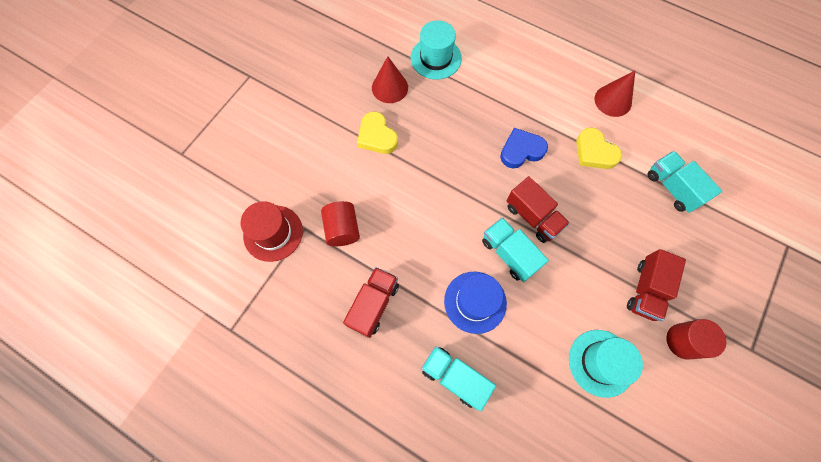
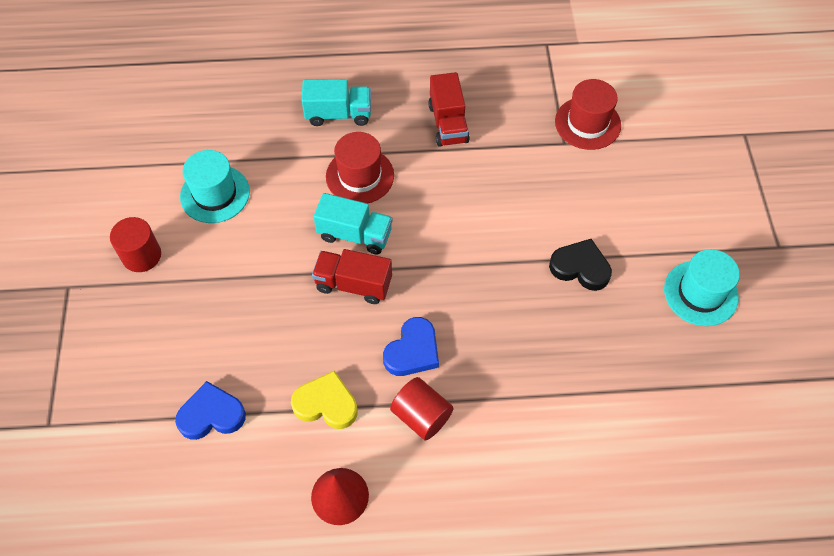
camera: 145 degrees right, 10 degrees down
(342, 229) = (530, 162): red cylinder -> red cylinder (421, 416)
(377, 136) = (580, 267): yellow heart -> black heart
(390, 87) = (619, 333): red cone -> none
(436, 58) = (602, 409): turquoise hat -> turquoise hat (700, 293)
(475, 302) = (360, 176): blue hat -> red hat
(646, 290) = (197, 281): red truck -> none
(672, 188) = (211, 415): turquoise truck -> blue heart

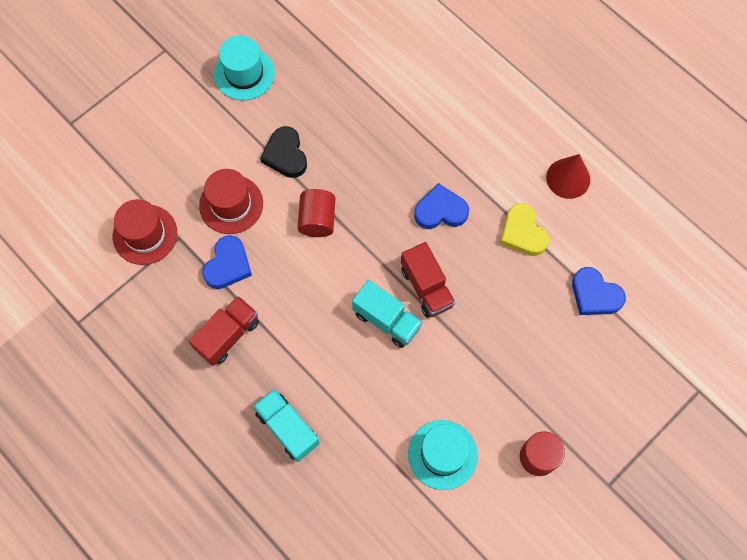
camera: 130 degrees left, 10 degrees up
(355, 234) = (387, 320): turquoise truck -> turquoise truck turned 150 degrees clockwise
(360, 176) = (333, 360): red hat -> red hat (231, 204)
(421, 416) = (478, 172): red cylinder -> red cylinder (317, 220)
(509, 160) = (228, 265): none -> blue heart

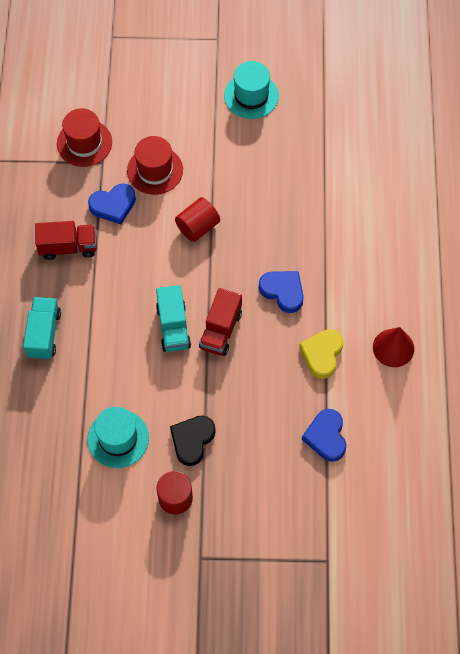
camera: 45 degrees right, 5 degrees down
(285, 155) = (221, 169): black heart -> black heart (192, 440)

